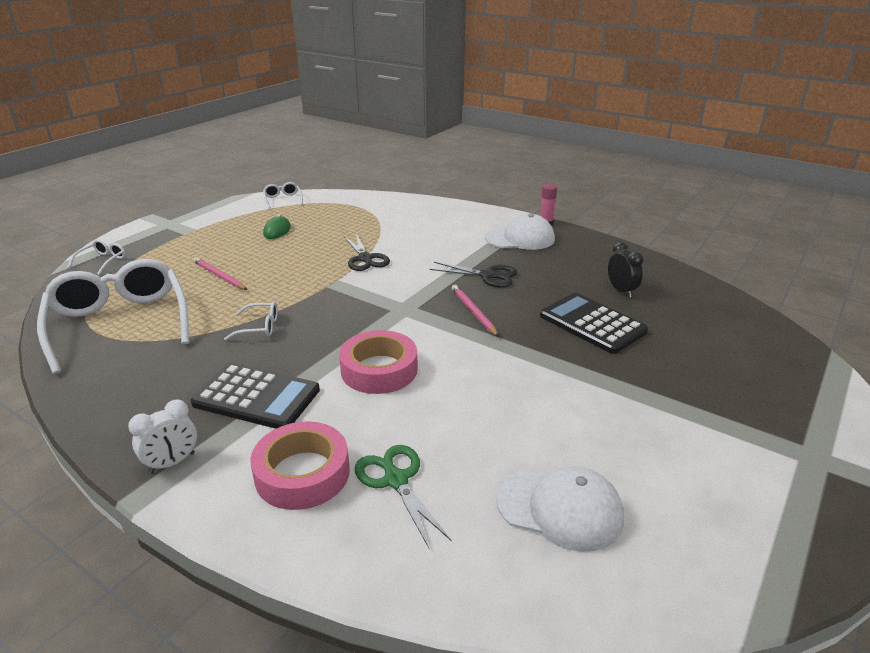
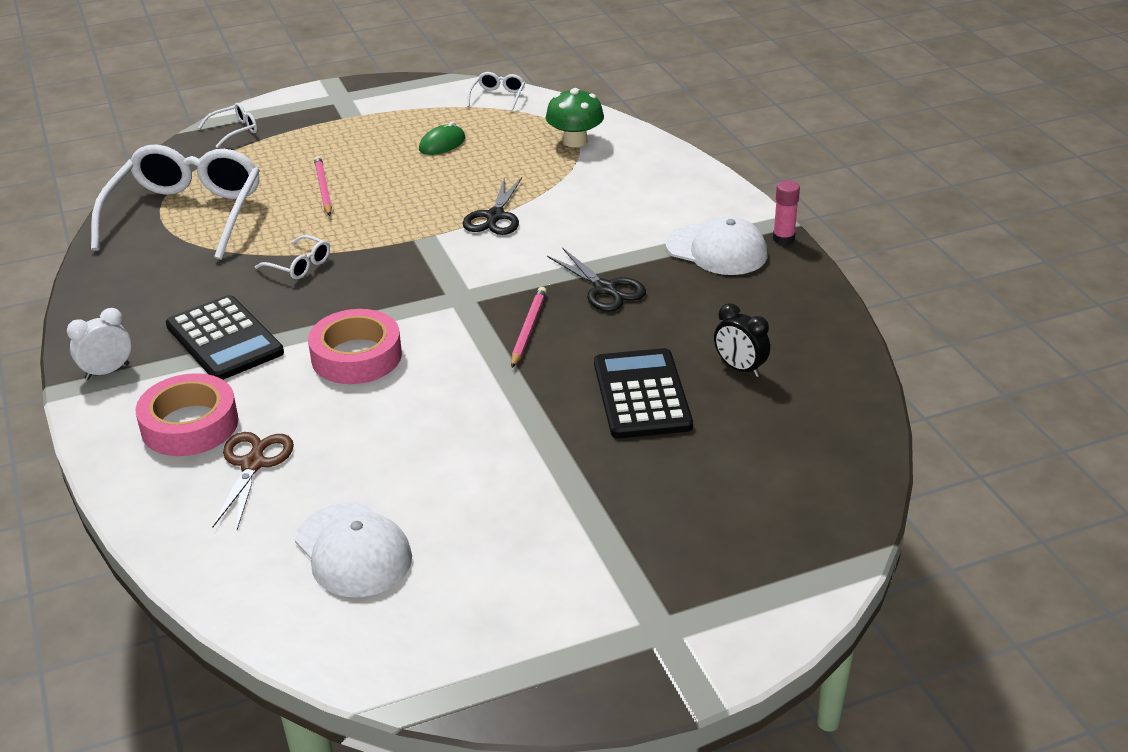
camera: 35 degrees right, 5 degrees up
(172, 463) = (107, 371): white clock -> white clock turned 150 degrees clockwise
(362, 209) = (575, 141): none -> green mushroom
(395, 480) = (253, 464): green scissors -> brown scissors
(621, 291) = (740, 368): black clock -> black clock turned 120 degrees clockwise

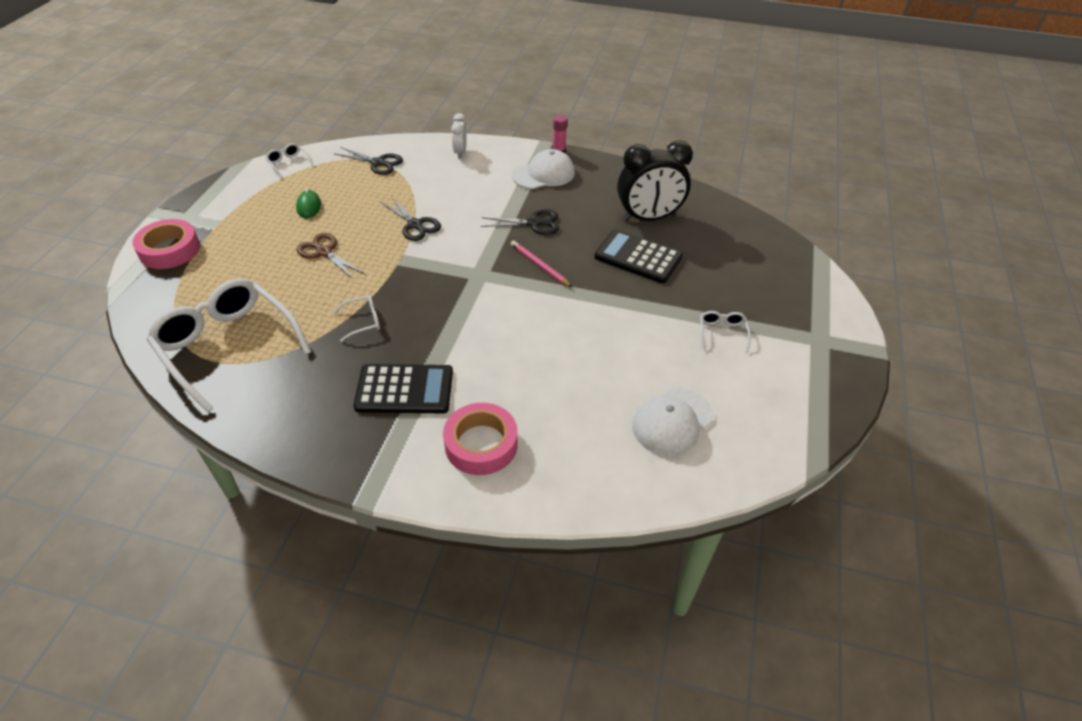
camera: 55 degrees left, 10 degrees up
(107, 371) = (374, 463): white clock -> white clock (460, 152)
(235, 131) = (152, 279): white glasses -> white glasses (722, 333)
(253, 464) = (552, 431): brown scissors -> brown scissors (324, 252)
(323, 188) = (287, 273): pink pencil -> none
(353, 550) = (672, 422): white cap -> white cap turned 135 degrees clockwise
(356, 356) = (490, 340): pink tape -> pink tape (169, 250)
(575, 141) = (378, 163): green mushroom -> black scissors
(740, 368) = (649, 218): black clock -> black clock, size x2.02

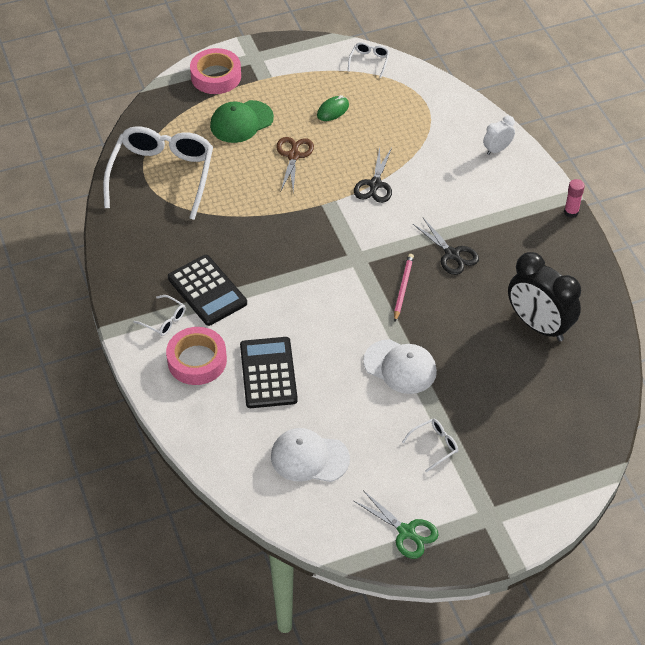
camera: 55 degrees right, 5 degrees up
(243, 262) = (241, 122): none -> green cap
(363, 321) = (247, 226): white glasses -> white glasses (164, 320)
(378, 163) = (427, 110): black scissors -> none
(543, 174) = (526, 221): white cap -> white cap (400, 367)
(638, 257) = (476, 345): black calculator -> black calculator (268, 373)
(805, 399) = (407, 532): none -> green scissors

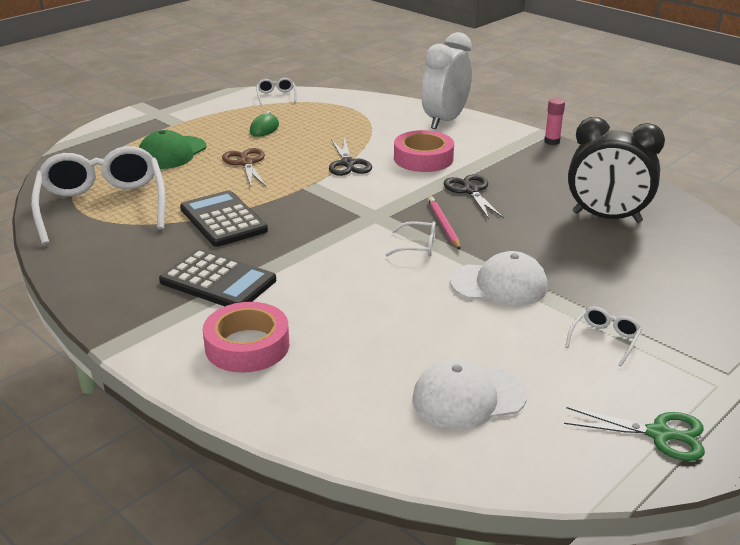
camera: 25 degrees left, 20 degrees down
(164, 320) = (178, 320): white glasses -> white glasses (418, 246)
(216, 76) = (123, 131): pink tape -> pink tape (423, 158)
(268, 373) = (349, 332): black calculator -> black calculator (223, 220)
(452, 254) = (470, 191): black scissors -> black scissors turned 135 degrees counterclockwise
(497, 149) = (445, 120): white clock -> white clock, size x2.02

